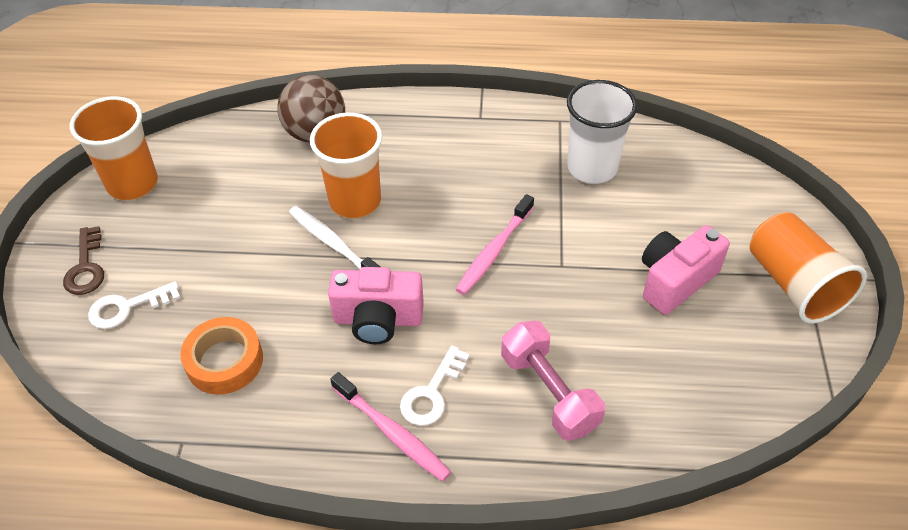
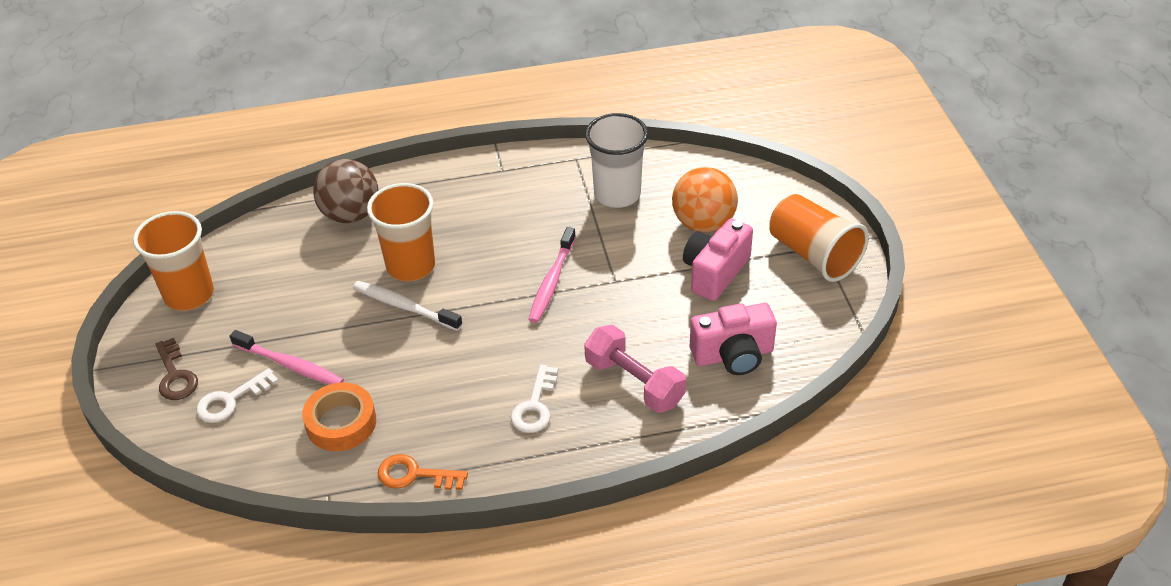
camera: 15 degrees left, 5 degrees down
(278, 443) = (415, 475): none -> orange key
(378, 319) = (467, 359): pink camera -> pink camera (733, 355)
(392, 432) = (511, 443): pink toothbrush -> pink toothbrush (290, 365)
(677, 220) = (703, 223): none -> orange ball

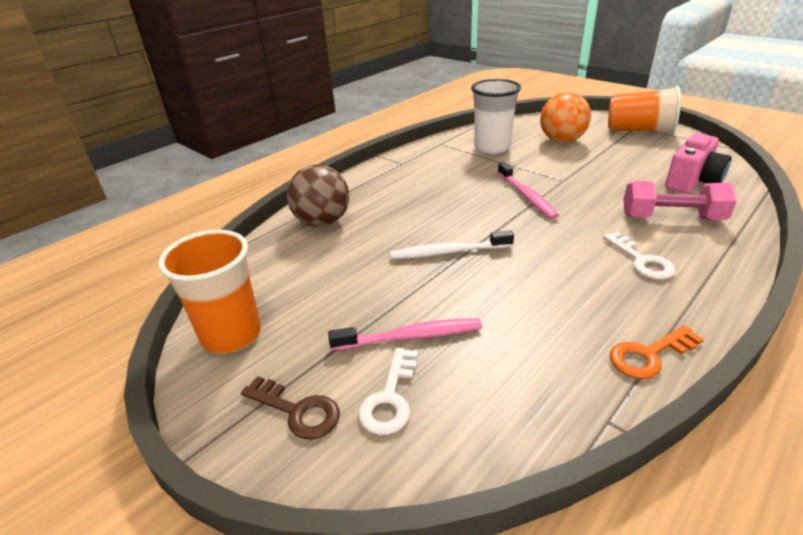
camera: 35 degrees left, 10 degrees down
(341, 423) = (523, 354): orange tape -> none
(411, 266) = (415, 229): orange cup -> none
(715, 272) = (608, 155): pink camera -> none

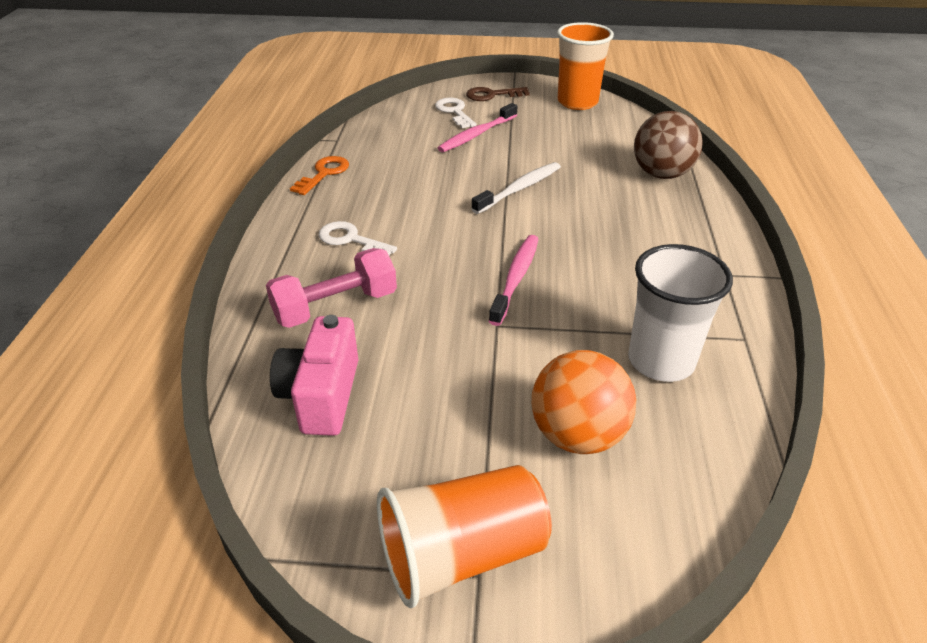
camera: 140 degrees right, 5 degrees up
(526, 196) = (515, 278): pink toothbrush -> pink toothbrush turned 75 degrees clockwise

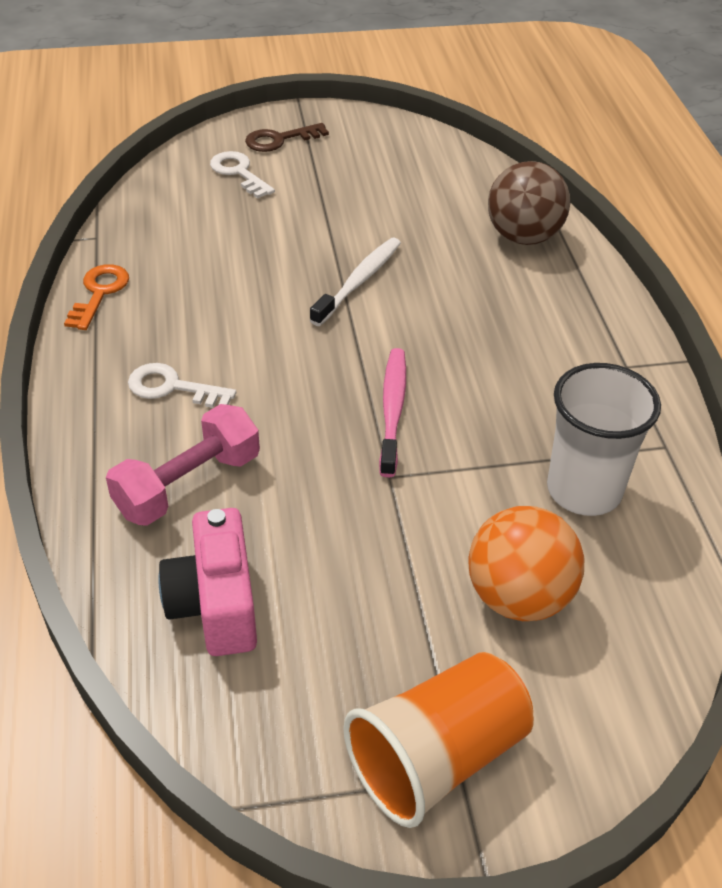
camera: 15 degrees left, 5 degrees up
(477, 134) = (280, 205): pink toothbrush -> none
(577, 102) = (393, 139): orange cup -> none

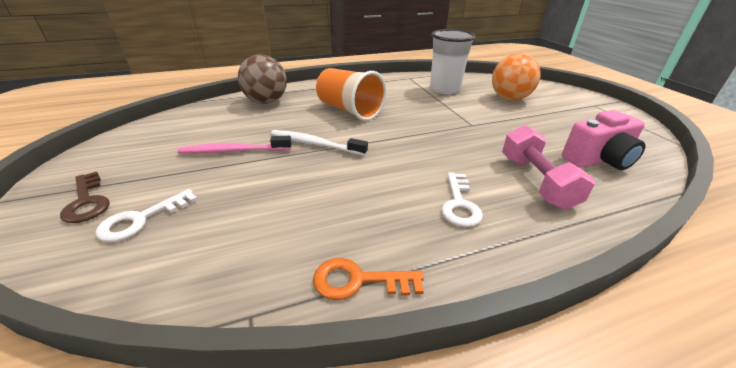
camera: 100 degrees left, 10 degrees down
(188, 484) = (536, 181): pink dumbbell -> pink dumbbell turned 45 degrees clockwise
(392, 410) = (426, 126): pink toothbrush -> pink toothbrush (234, 151)
(437, 757) = (594, 108): orange cup -> orange cup (349, 110)

